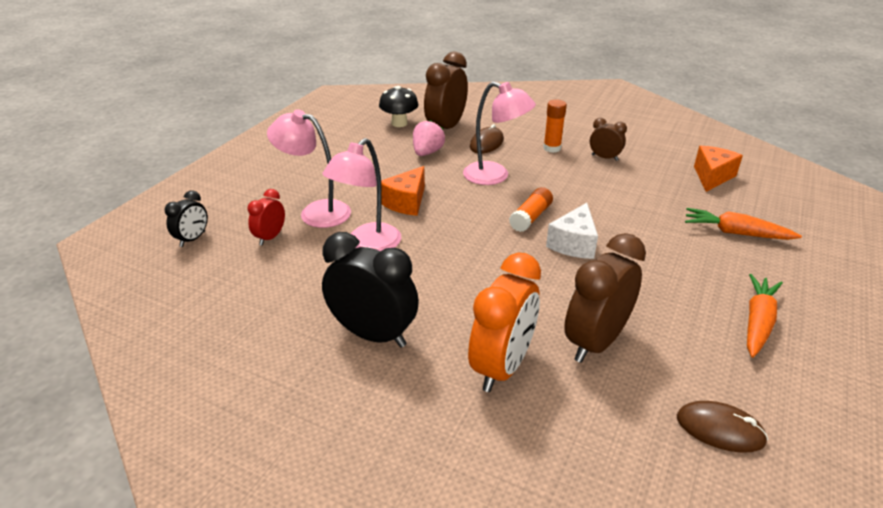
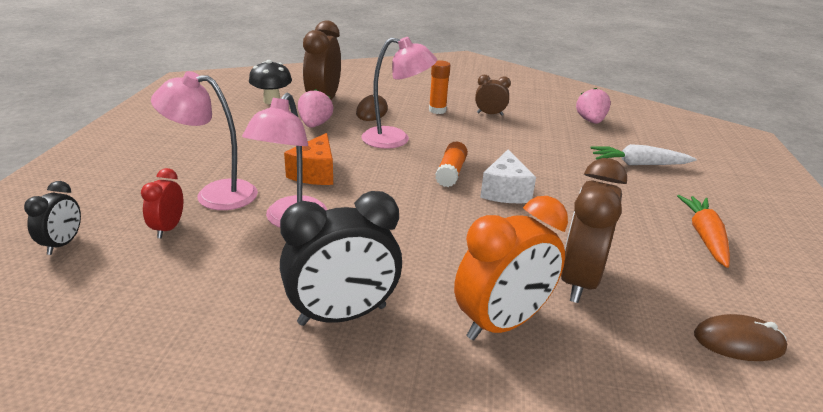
camera: 20 degrees left, 5 degrees down
(373, 334) = (342, 315): black clock -> black clock turned 150 degrees clockwise
(502, 367) = (502, 323): orange clock -> orange clock turned 45 degrees clockwise
(712, 177) = (590, 121): orange cheese -> pink strawberry
(735, 233) = (638, 164): orange carrot -> white carrot

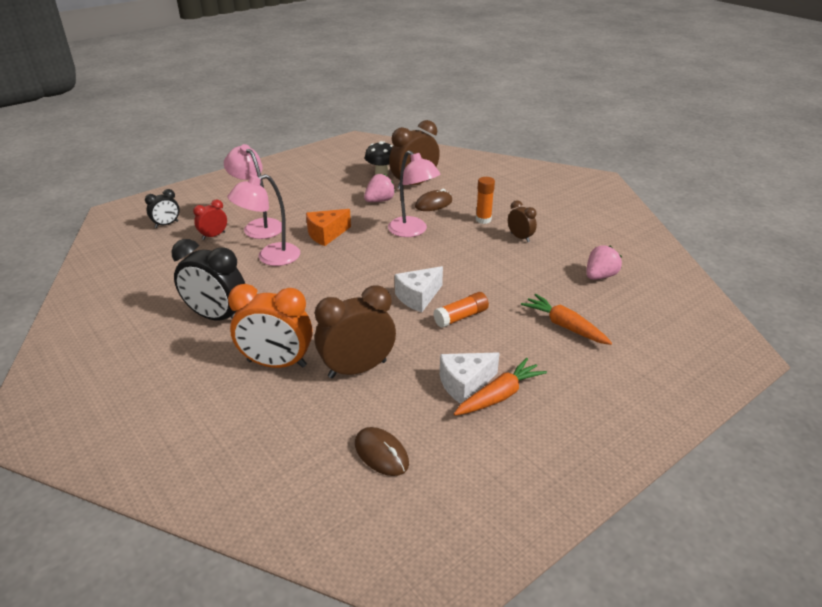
camera: 45 degrees right, 5 degrees up
(451, 173) = (406, 269): orange glue stick -> orange glue stick (461, 317)
(638, 164) = (564, 326): white carrot -> orange carrot
(670, 242) = (465, 384): none -> white cheese

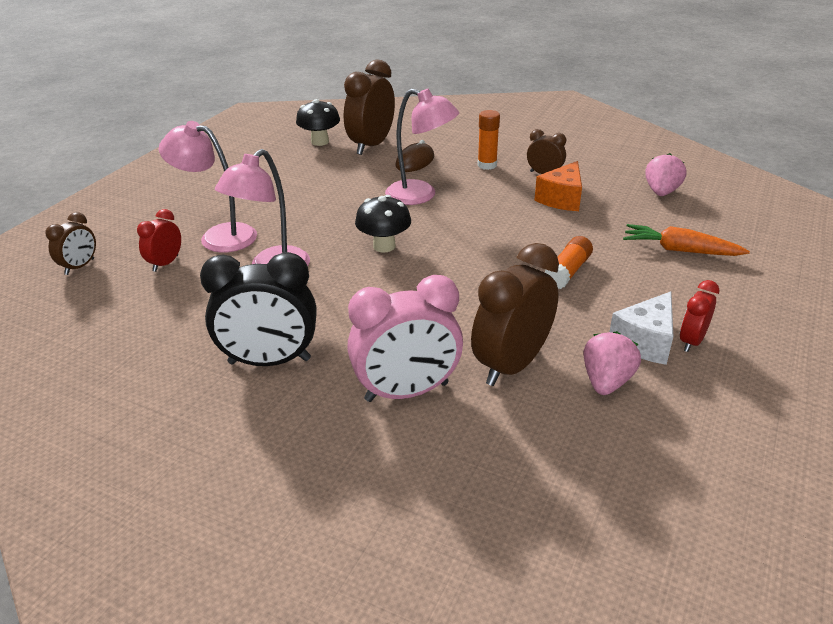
camera: 25 degrees left, 0 degrees up
(166, 224) = (80, 267): black clock -> brown clock
(276, 364) = (407, 392): orange clock -> pink clock
(326, 234) = (319, 224): orange cheese -> orange cheese (561, 199)
(353, 261) = (384, 246): none -> black mushroom
(379, 201) = (348, 172): pink strawberry -> pink strawberry (606, 381)
(381, 453) = (636, 451): brown mouse -> none
(418, 297) = (499, 264): white cheese -> none
(499, 395) = (691, 341): orange carrot -> red clock

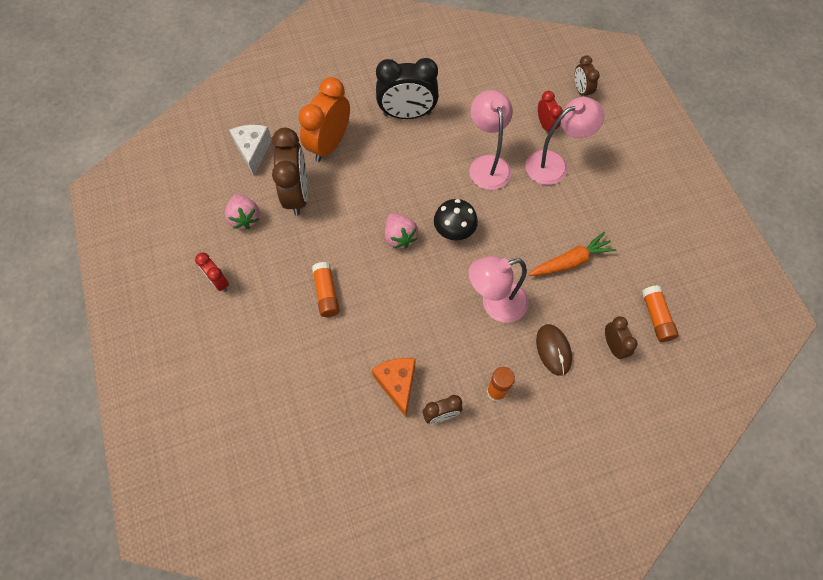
camera: 135 degrees right, 30 degrees up
(269, 361) = (407, 114): black clock -> black clock turned 135 degrees counterclockwise
(320, 142) = (656, 317): black mushroom -> orange glue stick
(371, 145) = (613, 346): brown clock -> brown clock, size x0.53
(407, 392) = (329, 144): pink clock -> orange clock
(645, 342) = (243, 262): white cheese -> white cheese (253, 151)
(661, 192) = (332, 462): pink strawberry -> pink strawberry (399, 237)
(679, 250) = (272, 377): orange carrot -> orange carrot (571, 261)
(691, 341) = (218, 282): red clock -> red clock turned 150 degrees clockwise

